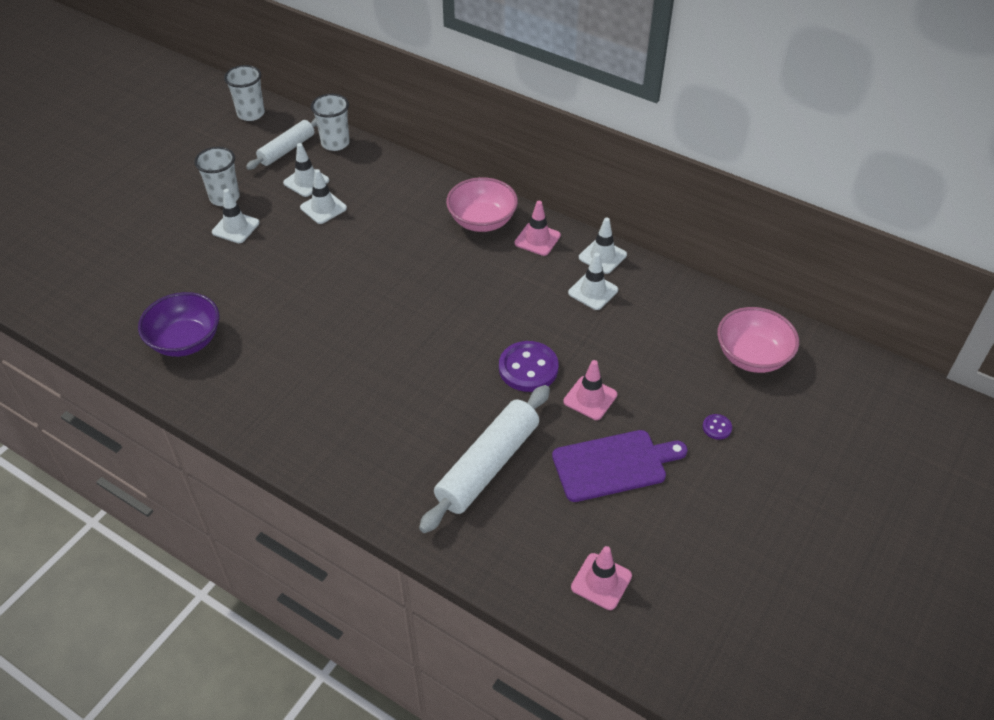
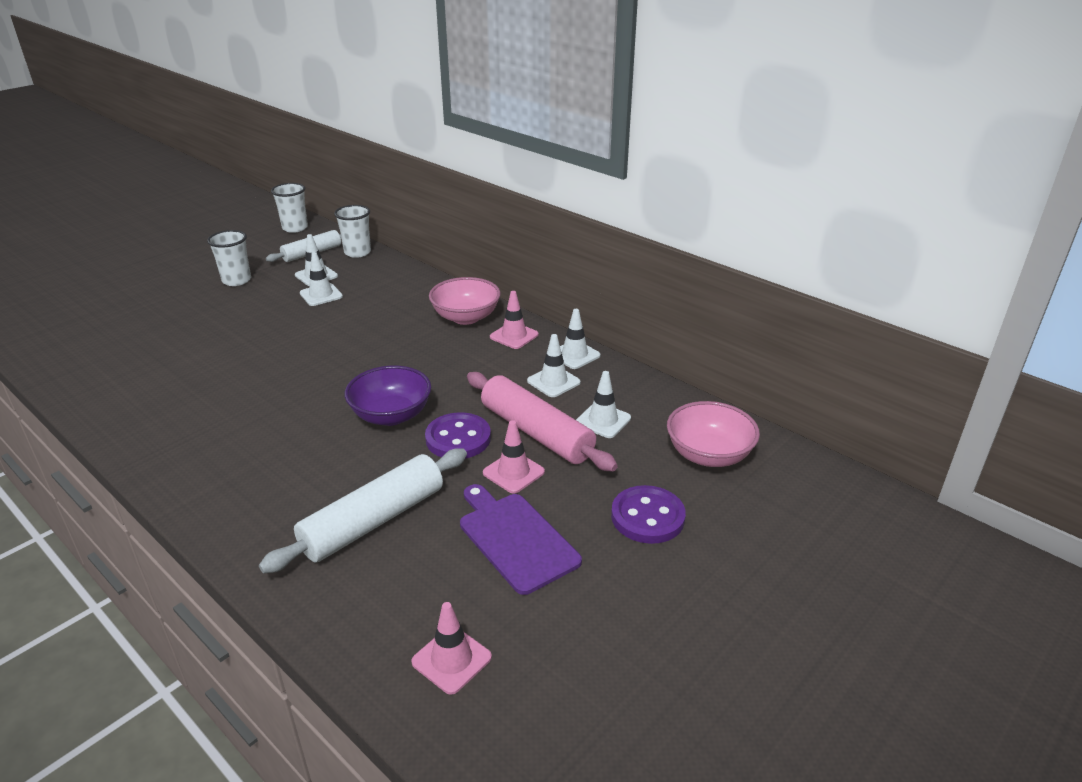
camera: 10 degrees right, 15 degrees down
(185, 341) = (132, 379): purple bowl -> purple bowl (391, 415)
(235, 227) = (233, 301): white traffic cone -> white traffic cone (603, 420)
(596, 352) = (536, 432): none -> pink rolling pin
(614, 465) = (515, 538): purple cutting board -> purple cutting board turned 120 degrees counterclockwise
(717, 427) = (647, 517): purple button -> purple button, size x2.17

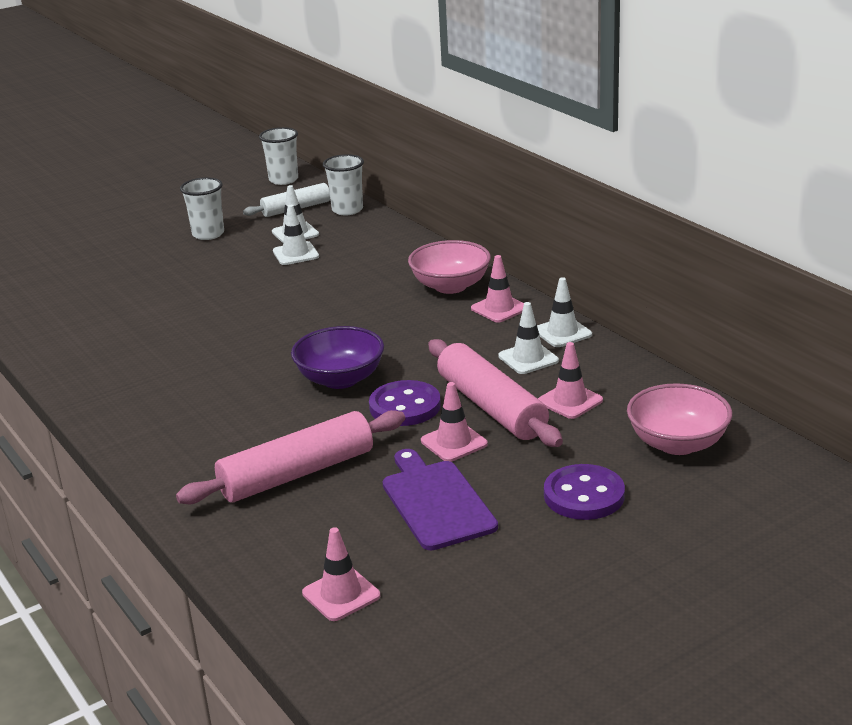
camera: 15 degrees right, 5 degrees down
(374, 521) = (297, 474): white rolling pin -> pink rolling pin
(603, 420) = (570, 401): white traffic cone -> pink traffic cone

